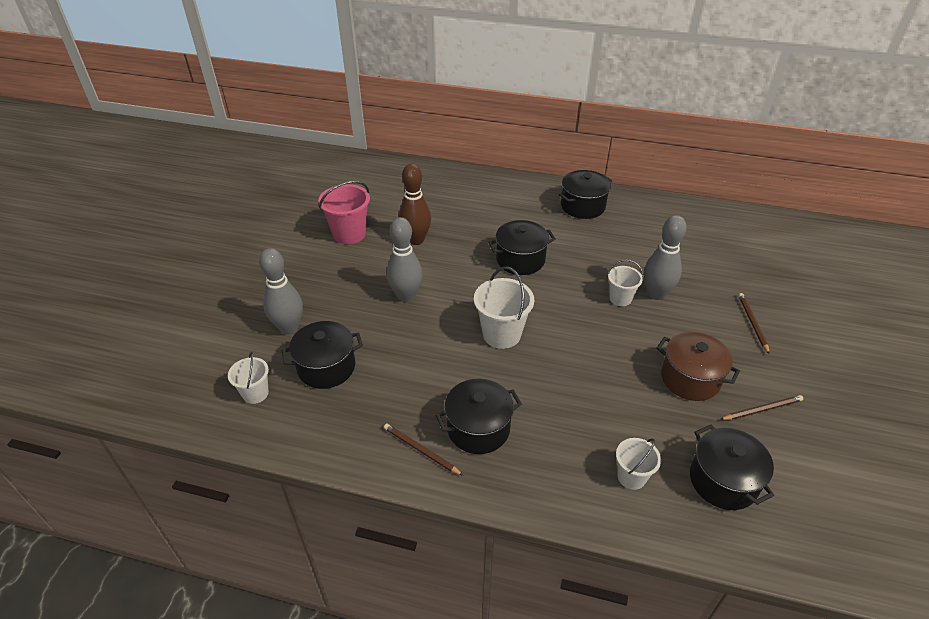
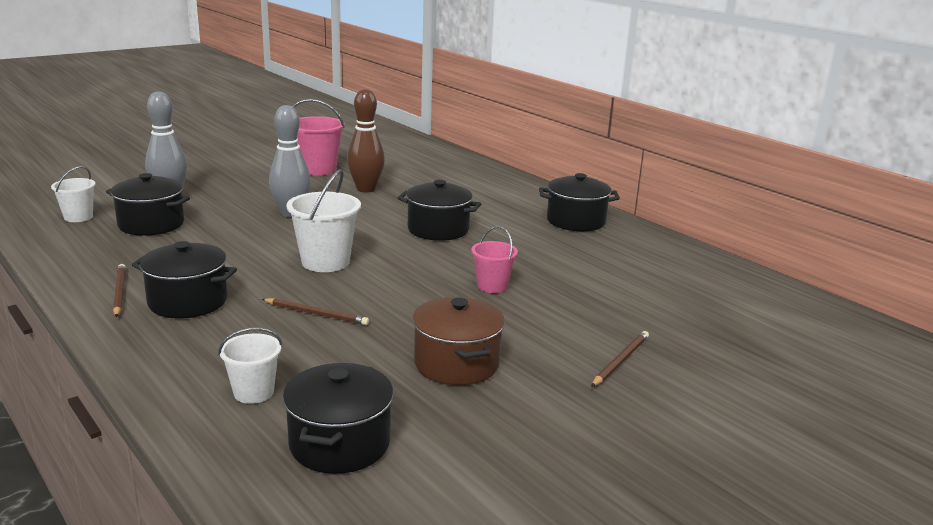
camera: 35 degrees right, 20 degrees down
(620, 298) = (492, 286): white bucket -> pink bucket
(656, 294) = (540, 298): grey bowling pin -> none
(762, 409) = (497, 421): brown pencil -> brown pencil (316, 314)

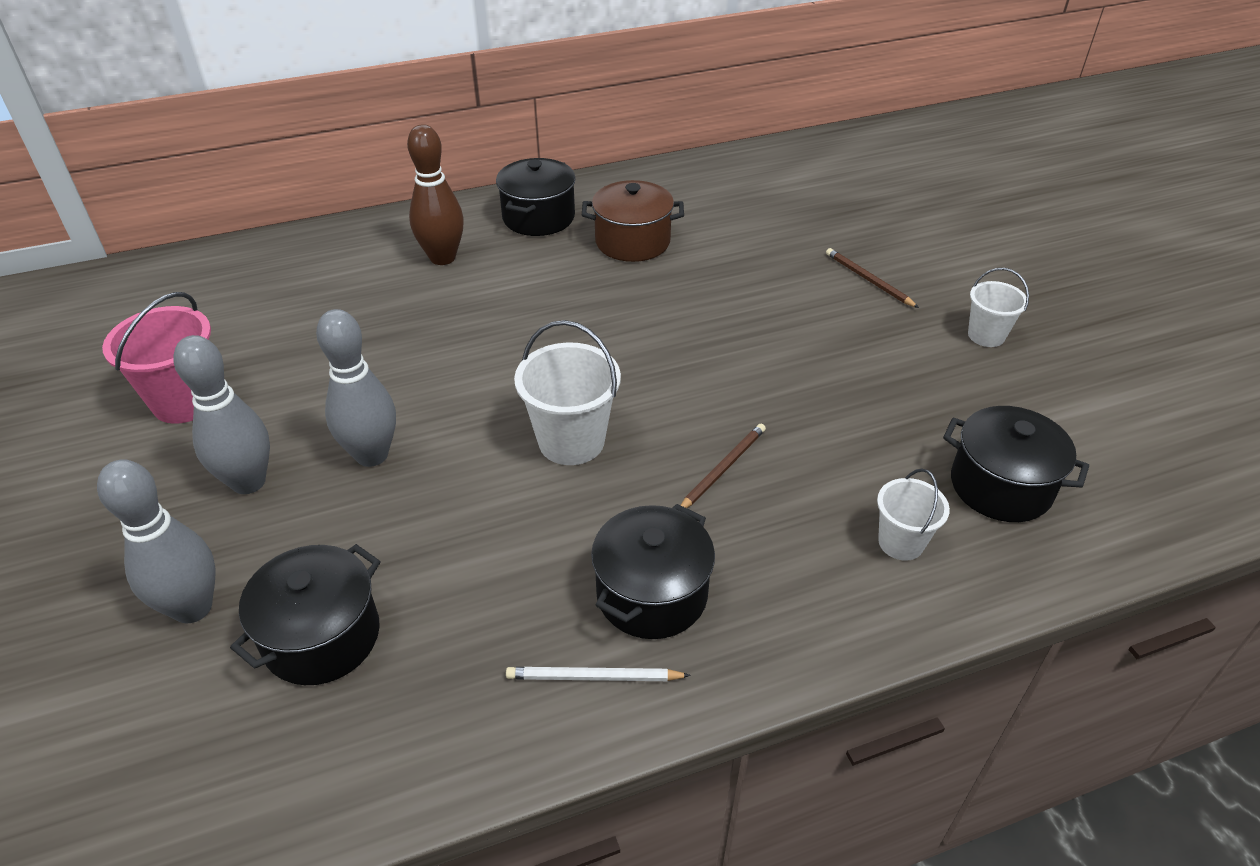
camera: 70 degrees left, 20 degrees up
(78, 217) = (216, 756): white bucket -> white bucket (986, 335)
(119, 292) = (593, 677): brown pencil -> white pencil
(260, 192) = (248, 482): none -> grey bowling pin
(366, 189) = (317, 363): brown bowling pin -> brown bowling pin (442, 258)
(438, 229) = (510, 324): black pot -> none
(456, 364) = (859, 380): brown pot -> brown pot (632, 242)
(492, 286) = (691, 318): pink bucket -> none

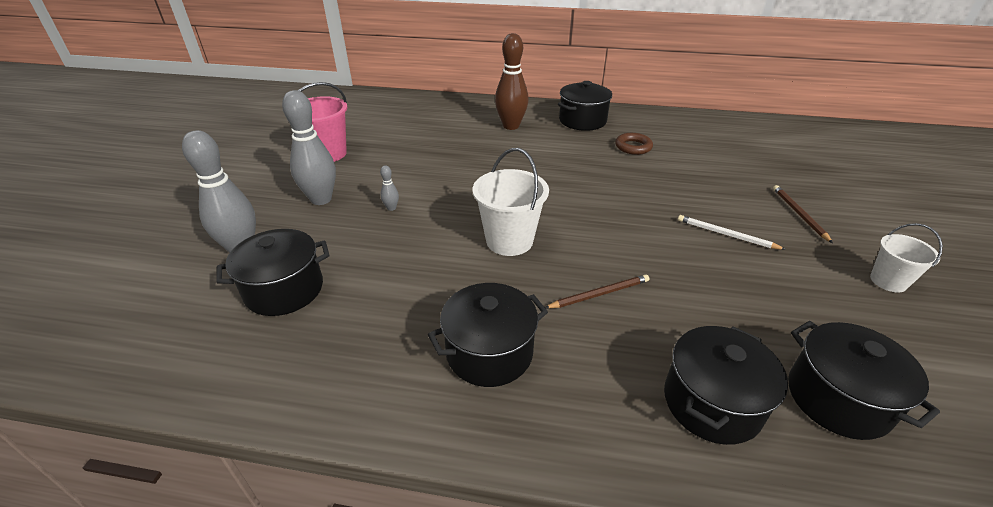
camera: 30 degrees right, 5 degrees down
(372, 455) = (391, 208): grey bowling pin -> grey bowling pin, size x0.42
(593, 677) = (409, 388): white pencil -> white pencil (726, 234)
(632, 242) = (633, 147): brown pot -> brown ring
(901, 542) = (711, 402): white bucket -> black pot

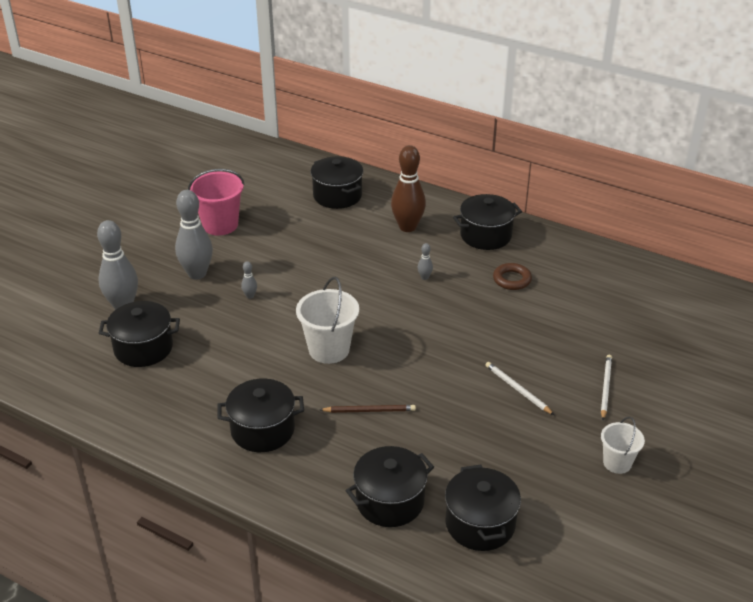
camera: 20 degrees right, 0 degrees up
(431, 115) = (337, 195): none -> black pot
(556, 159) = (424, 277): none -> grey bowling pin
(799, 214) = (605, 387): brown pencil -> white pencil

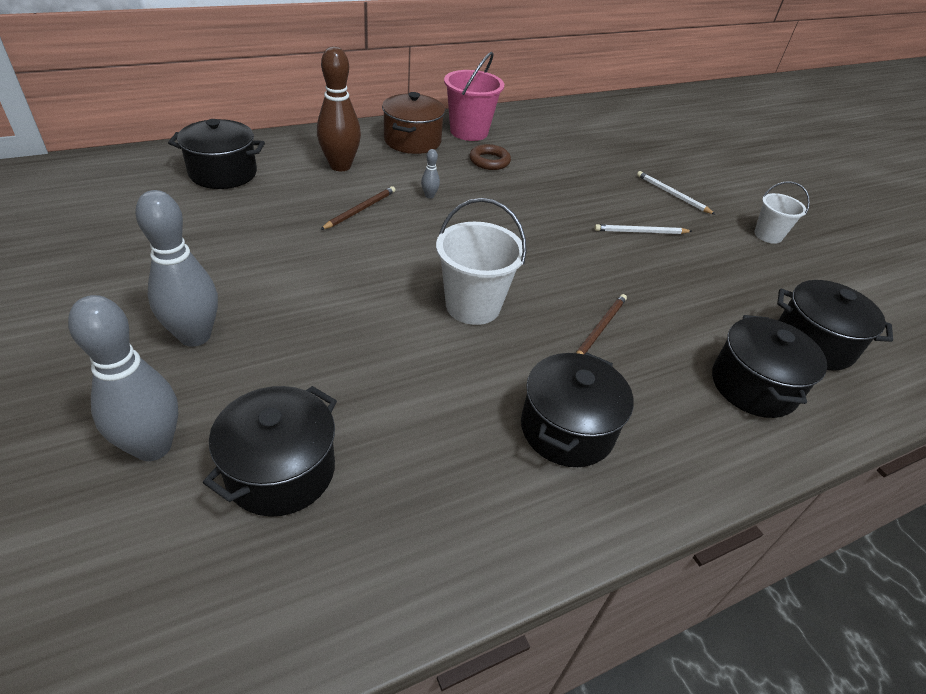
camera: 60 degrees left, 5 degrees up
(220, 225) = (130, 269): pink bucket -> pink bucket (469, 132)
(250, 296) = (304, 315): grey bowling pin -> none
(369, 261) = (360, 210): none -> brown pencil
(485, 235) = (412, 141): black pot -> brown pot

